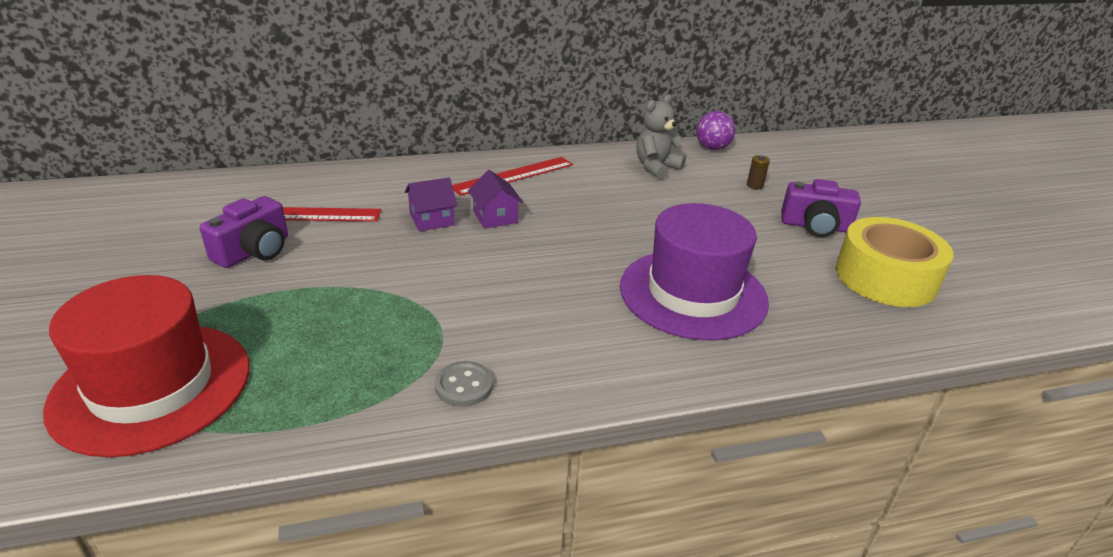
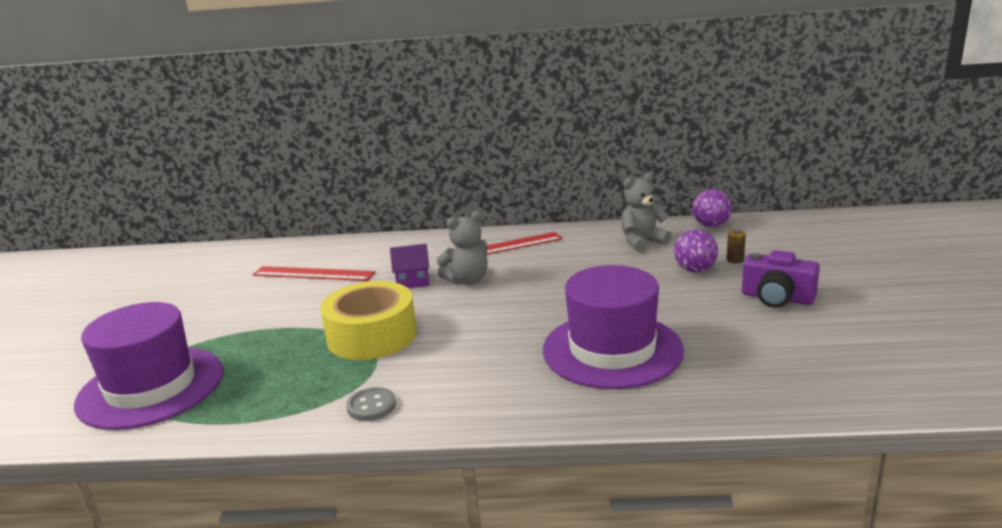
camera: 20 degrees right, 10 degrees down
(152, 386) = (151, 387): red hat -> purple hat
(254, 251) = (264, 299): purple camera -> none
(495, 217) = (467, 280): purple house -> grey teddy bear
(724, 198) = (695, 270): none -> purple ball
(885, 277) = (824, 347): yellow tape -> yellow tape (372, 336)

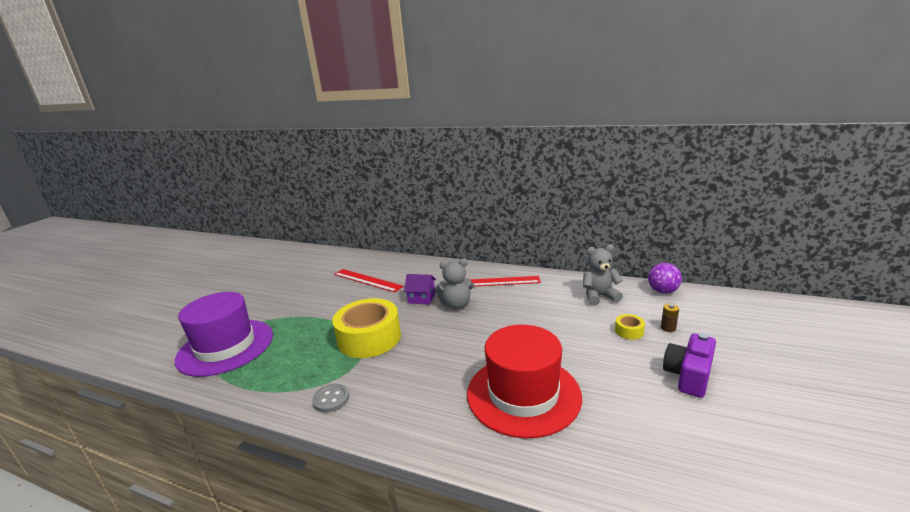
camera: 20 degrees right, 0 degrees up
(612, 350) = (523, 394): purple hat -> red hat
(695, 270) = (629, 331): purple ball -> yellow tape
(777, 298) = (688, 376): purple camera -> purple camera turned 75 degrees clockwise

